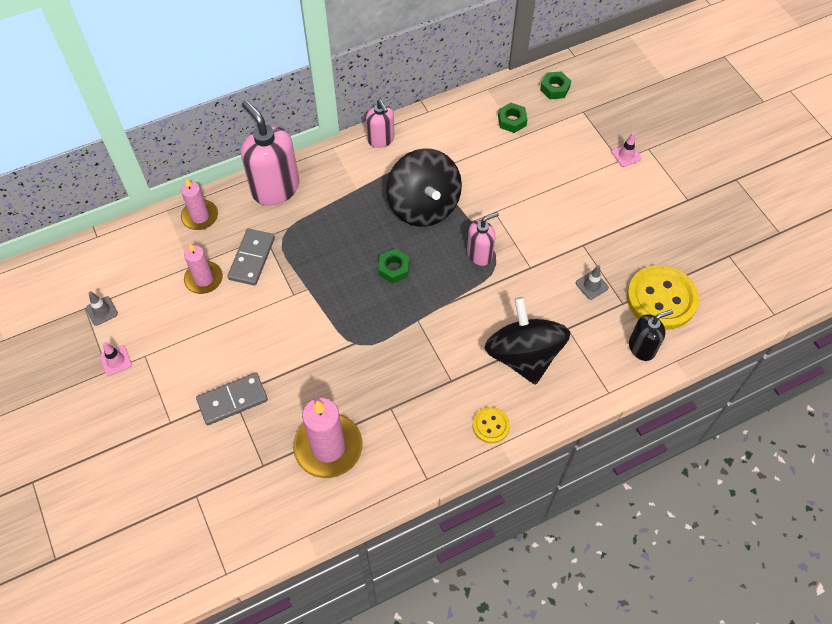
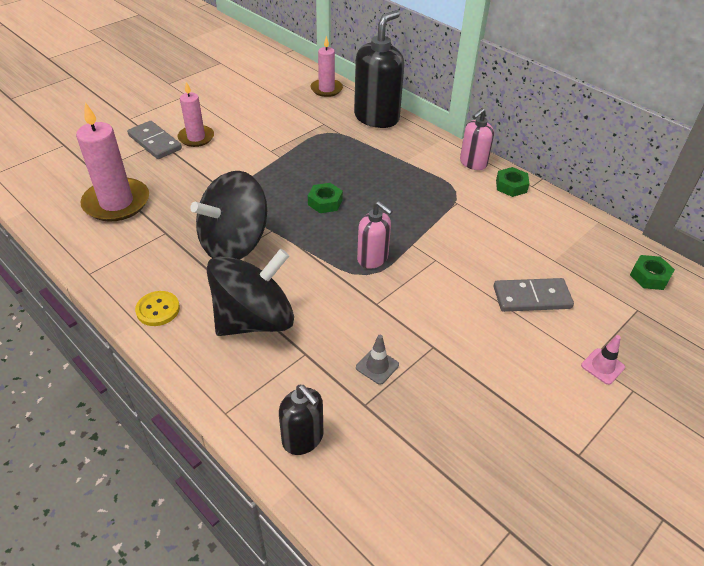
camera: 70 degrees right, 15 degrees down
(101, 311) = (220, 69): grey traffic cone -> none
(116, 360) = (178, 84): pink traffic cone -> none
(204, 279) = (267, 104): pink candle -> pink candle (196, 138)
(252, 258) = (298, 122): grey domino -> grey domino (531, 298)
(275, 188) = (376, 117): pink soap dispenser -> black soap dispenser
(423, 205) = (411, 206): black spinning top -> black spinning top (234, 243)
(512, 121) = (570, 249): green nut -> green nut (511, 186)
(661, 298) = (390, 449): yellow button -> none

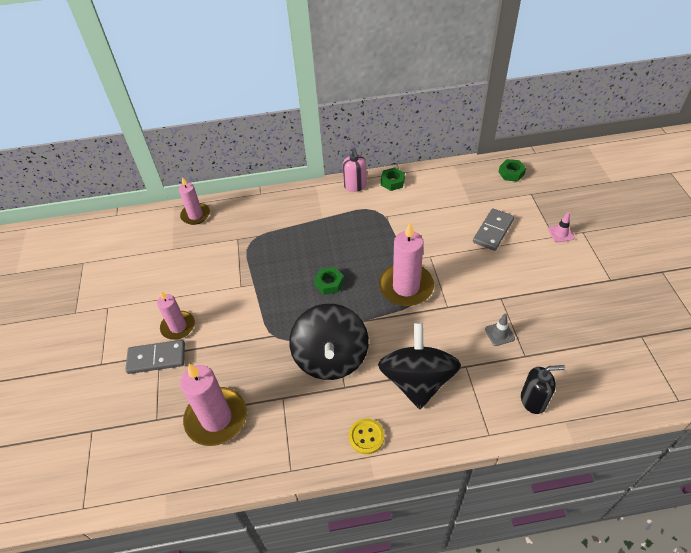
camera: 50 degrees left, 5 degrees up
(373, 258) = (406, 287): pink soap dispenser -> pink candle
(376, 117) = (260, 206): black soap dispenser -> none

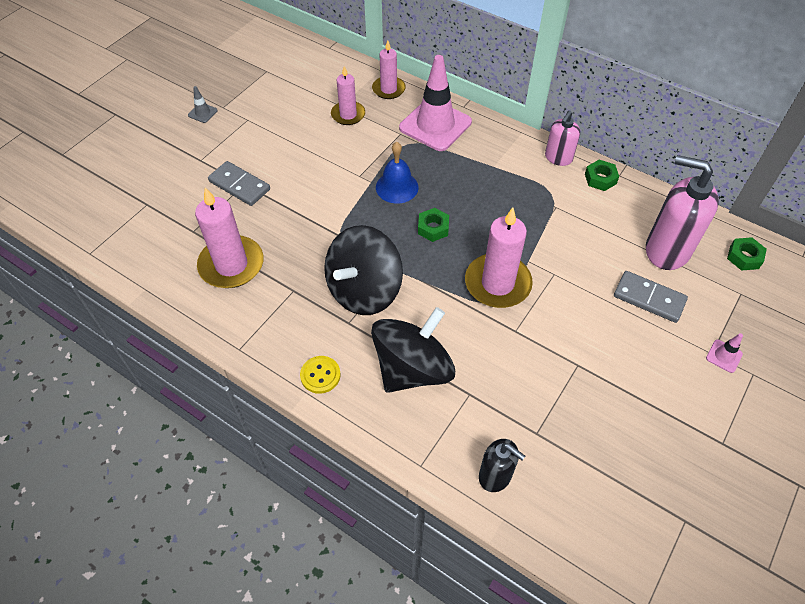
camera: 40 degrees right, 5 degrees up
(178, 326) = (279, 172): pink candle -> pink candle (348, 115)
(255, 217) = (435, 125): none -> pink traffic cone
(275, 275) = (397, 187): none -> blue bell
(471, 197) = (666, 250): none -> pink soap dispenser
(493, 231) = (649, 298): grey domino -> grey domino turned 45 degrees clockwise
(499, 334) = (536, 394): grey traffic cone -> grey traffic cone (203, 113)

